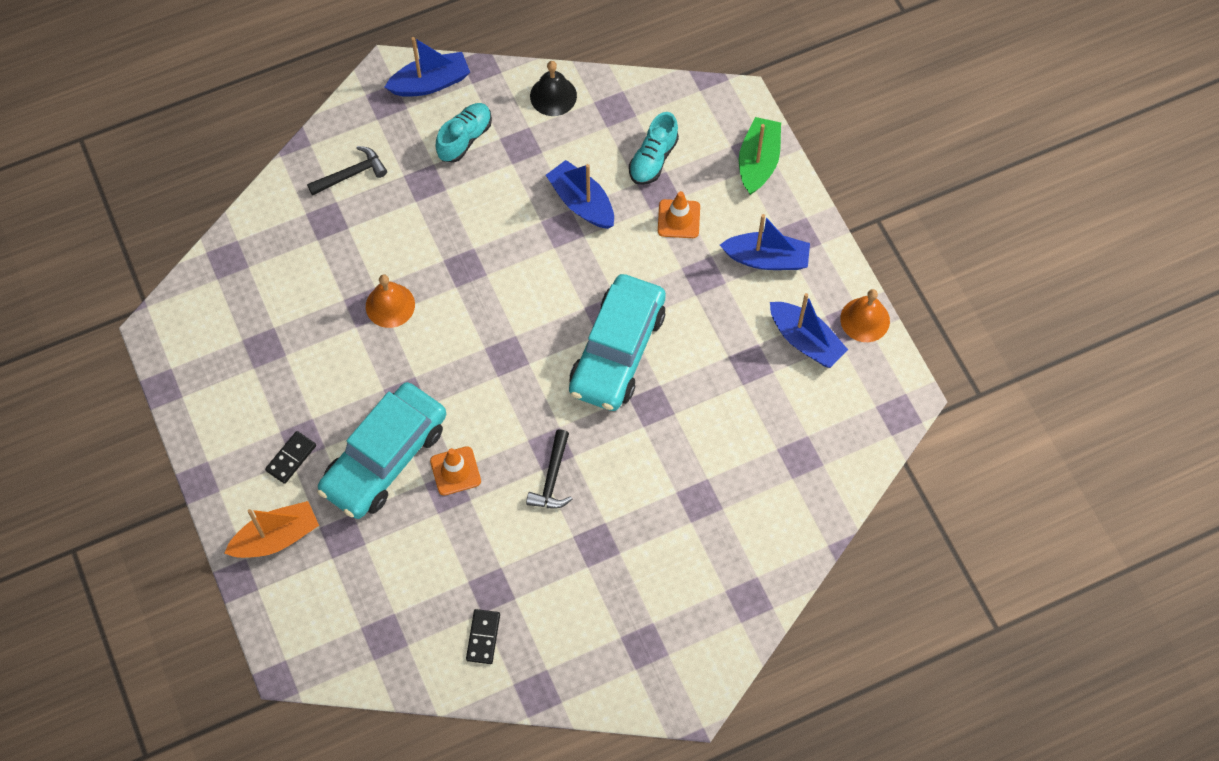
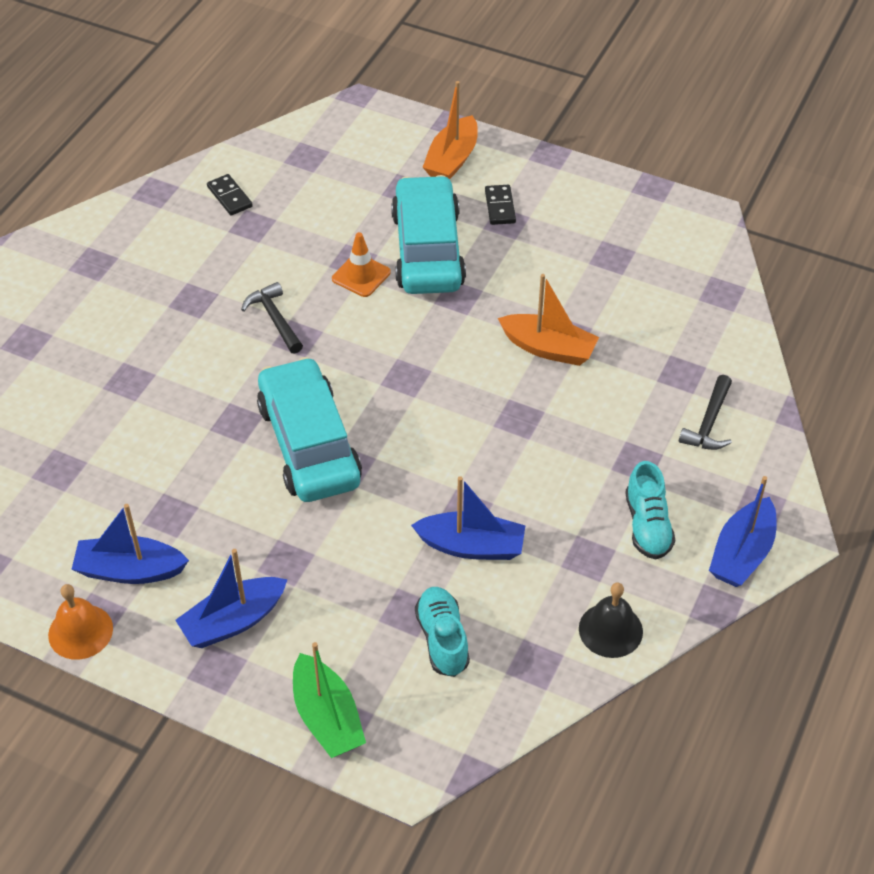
camera: 140 degrees right, 15 degrees down
(390, 305) = (548, 348): orange bell -> orange boat
(678, 219) = (359, 597): orange traffic cone -> none

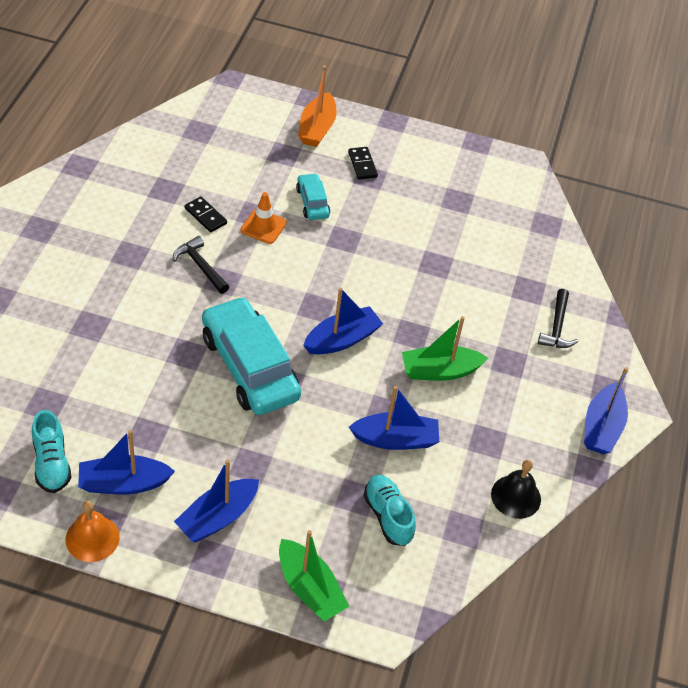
camera: 15 degrees left, 0 degrees up
(229, 197) = (142, 167): black domino -> black domino (205, 216)
(428, 250) = (312, 202): turquoise car -> turquoise car, size x0.48
(430, 419) = (342, 339): none -> blue boat
(545, 466) = (440, 371): none -> green boat
(548, 348) = (423, 276): orange boat -> none
(647, 525) = (527, 411): turquoise shoe -> turquoise shoe (51, 463)

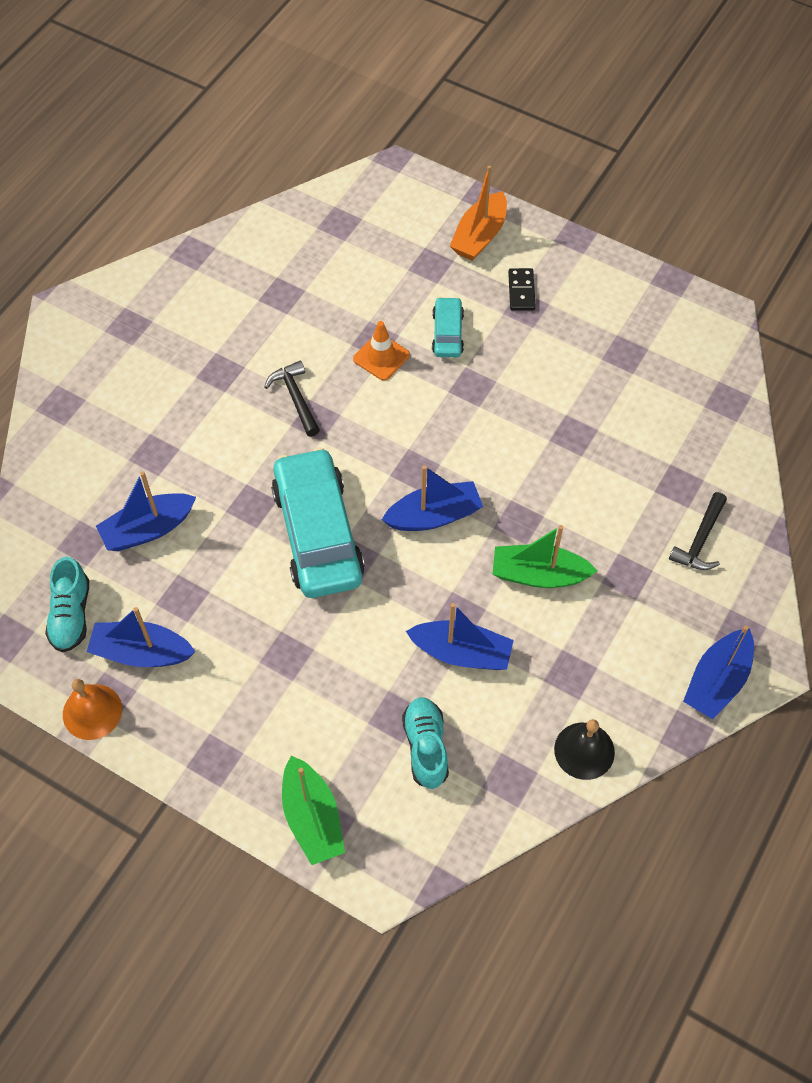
camera: 20 degrees right, 10 degrees up
(205, 216) = (318, 334): black domino -> none
(217, 517) = (233, 712): blue boat -> blue boat (148, 529)

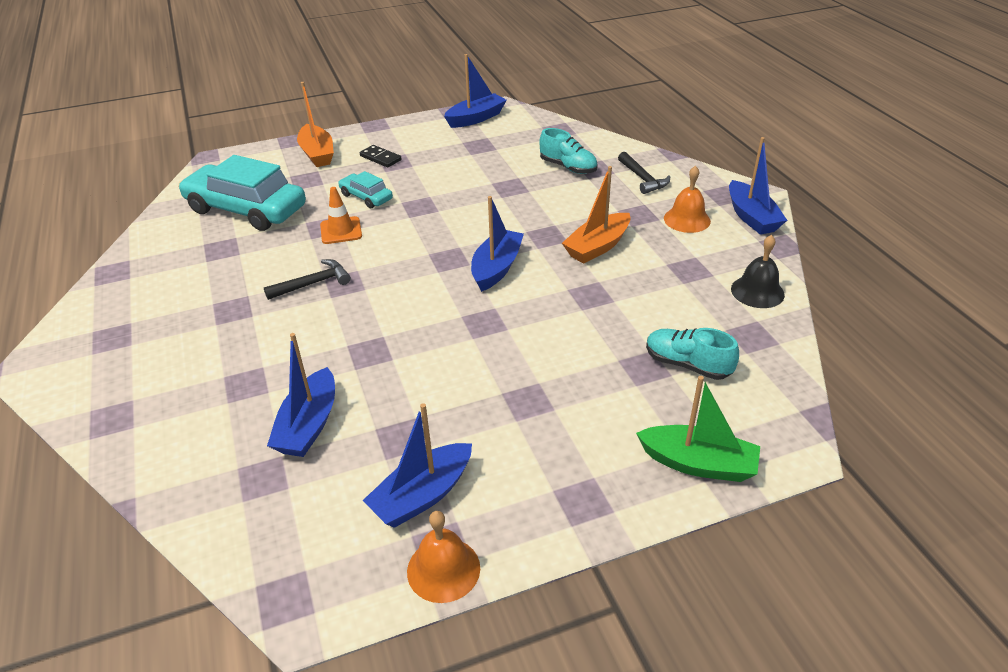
camera: 50 degrees left, 20 degrees down
(71, 615) = (323, 528): turquoise shoe -> turquoise shoe (568, 167)
(295, 398) = (313, 283): black hammer -> black hammer turned 135 degrees clockwise
(318, 533) = (440, 329): turquoise car -> turquoise car (246, 209)
(461, 653) = (623, 309): blue boat -> blue boat (476, 118)
(539, 574) = (597, 246): green boat -> orange boat
(657, 624) = (687, 219): none -> orange bell

